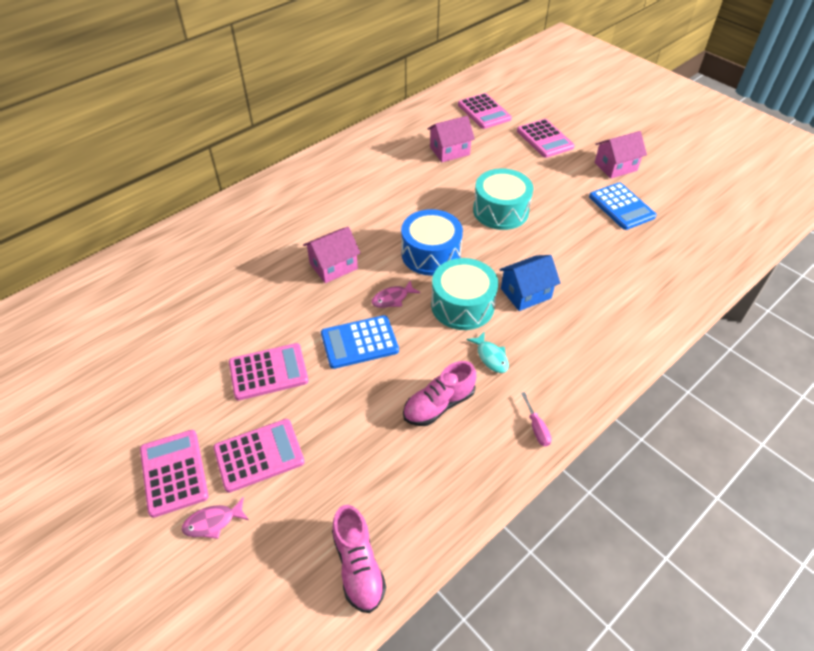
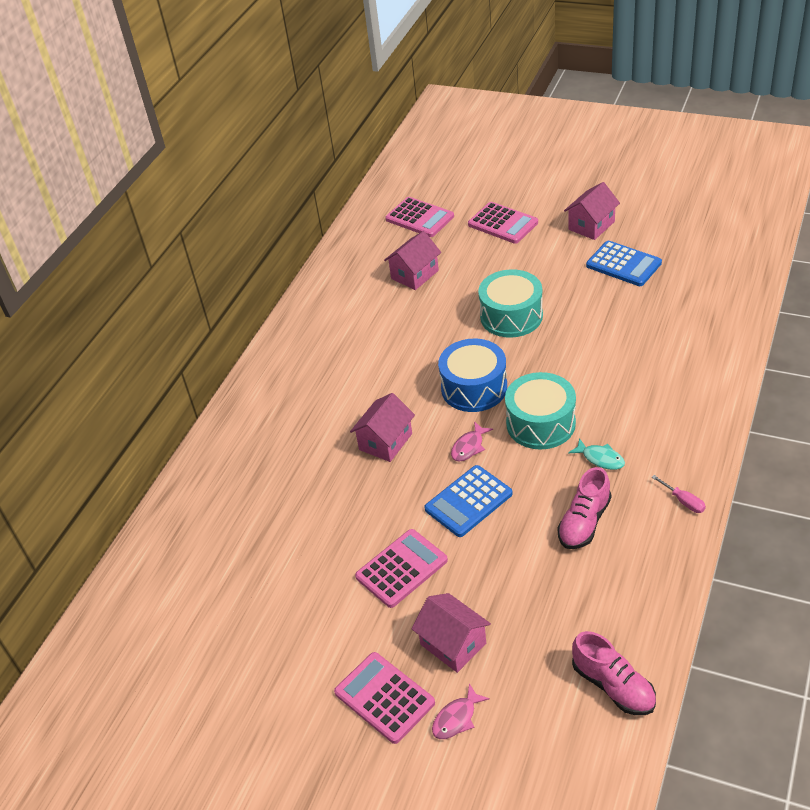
camera: 20 degrees left, 5 degrees down
(259, 455) = (453, 644): pink calculator -> pink house
(525, 293) = (591, 386): blue house -> none

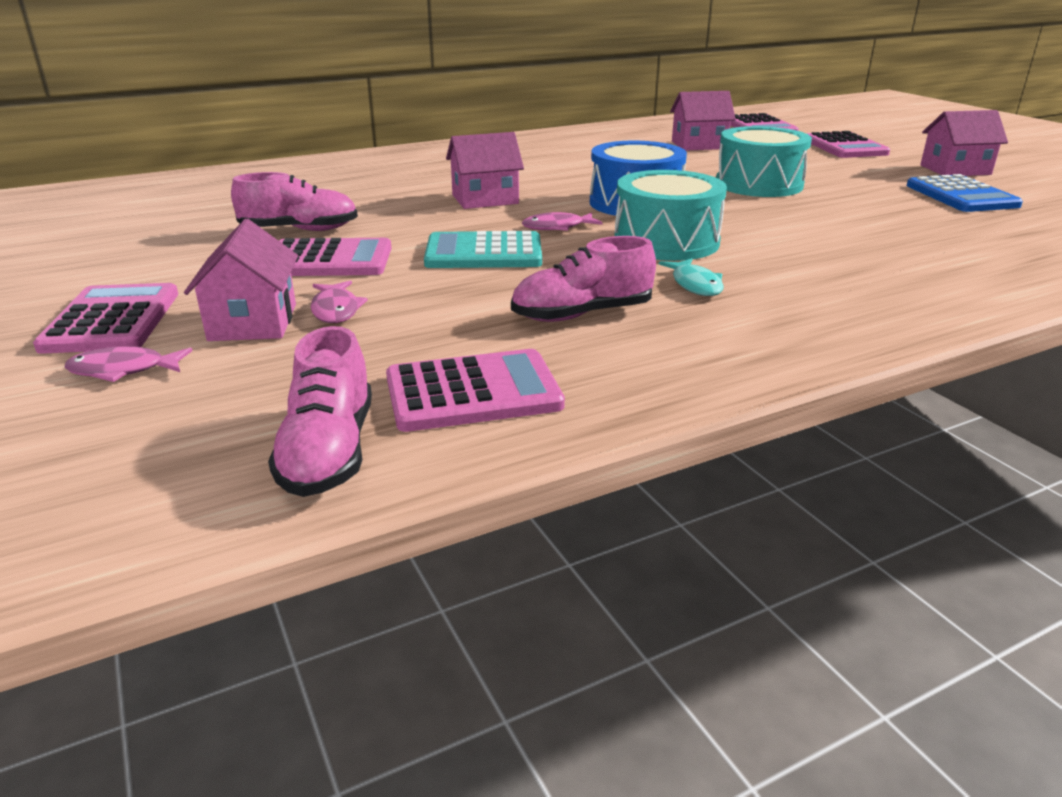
camera: 35 degrees right, 15 degrees down
(335, 553) = (300, 230): none -> pink shoe
(468, 501) = (484, 253): blue calculator -> turquoise calculator
(475, 605) = (336, 310): none -> pink fish
(614, 611) = (473, 392): none -> pink calculator
(683, 501) = (755, 356): pink screwdriver -> none

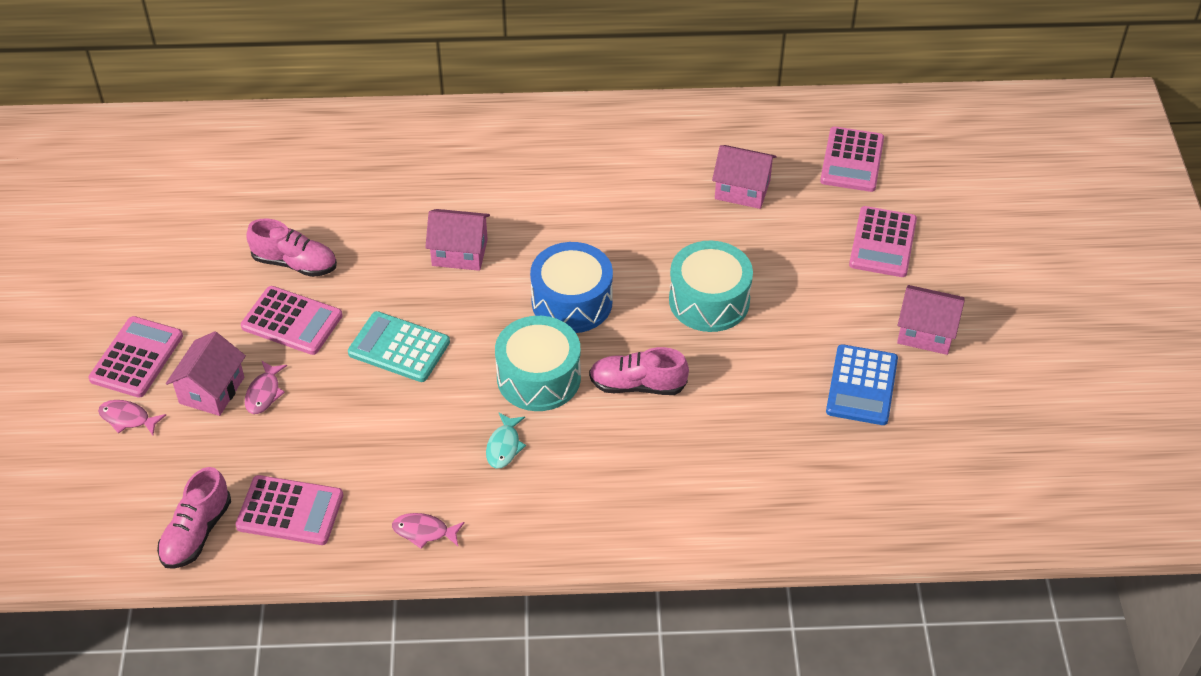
camera: 25 degrees right, 20 degrees up
(557, 227) = (478, 325): pink fish -> pink fish (424, 531)
(582, 314) = (403, 455): pink shoe -> pink shoe (637, 385)

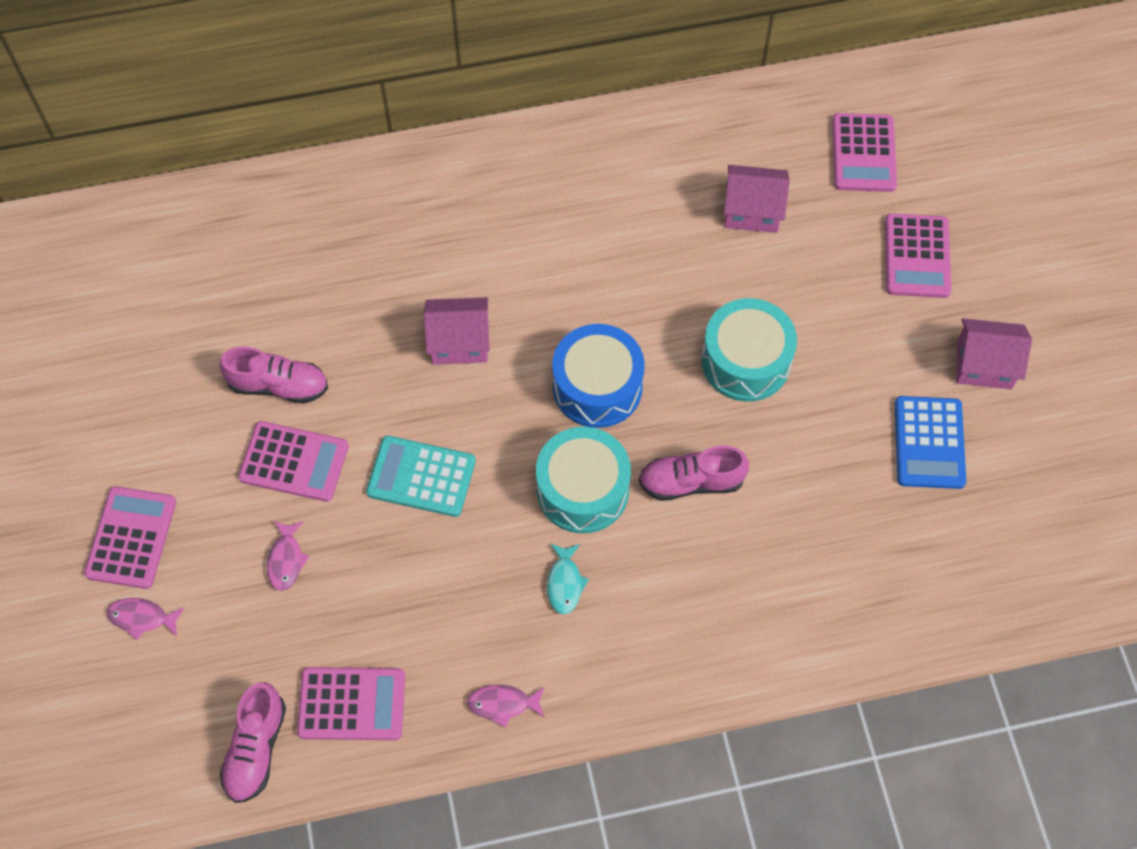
camera: 10 degrees left, 15 degrees up
(212, 390) = (227, 566): pink house -> none

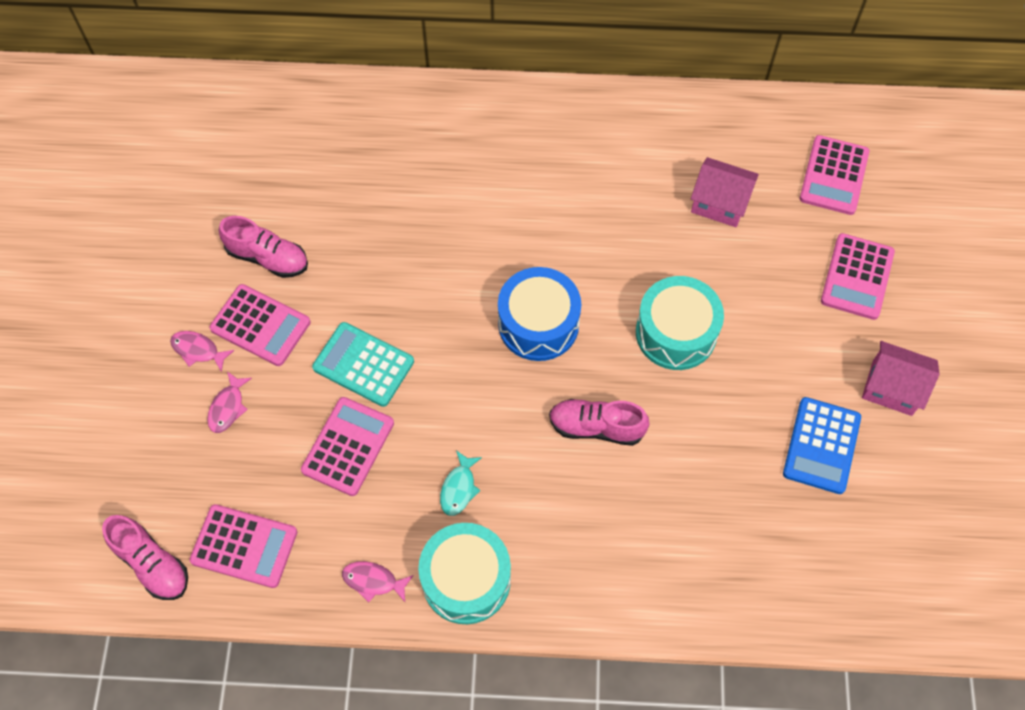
camera: 15 degrees right, 0 degrees up
(131, 538) = (106, 356): pink calculator -> pink calculator (348, 446)
(142, 618) = (94, 426): pink fish -> pink fish (198, 350)
(256, 749) = (152, 563): pink shoe -> pink shoe turned 75 degrees counterclockwise
(459, 342) = (431, 257): pink house -> none
(582, 490) = (499, 410): turquoise drum -> turquoise drum (466, 579)

